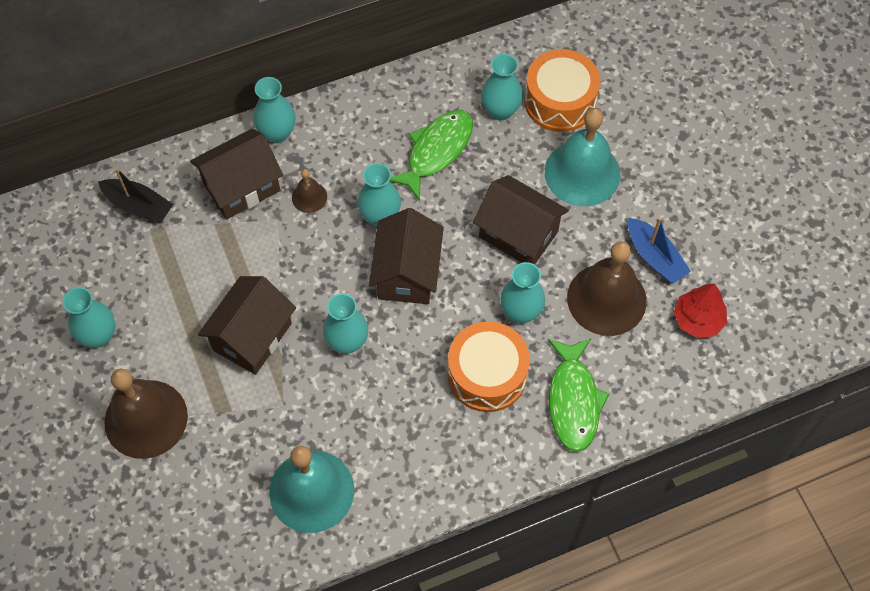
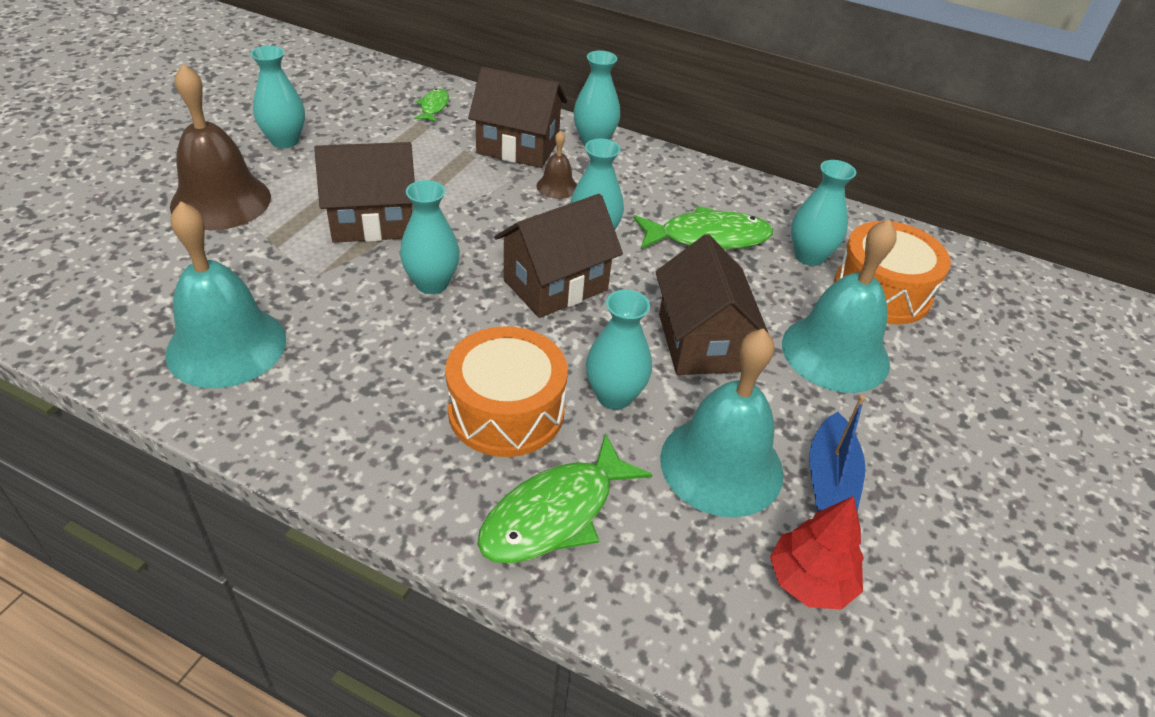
camera: 45 degrees right, 20 degrees down
(138, 206) = (433, 107): black boat -> green fish
(606, 299) = (721, 465): brown bell -> turquoise bell

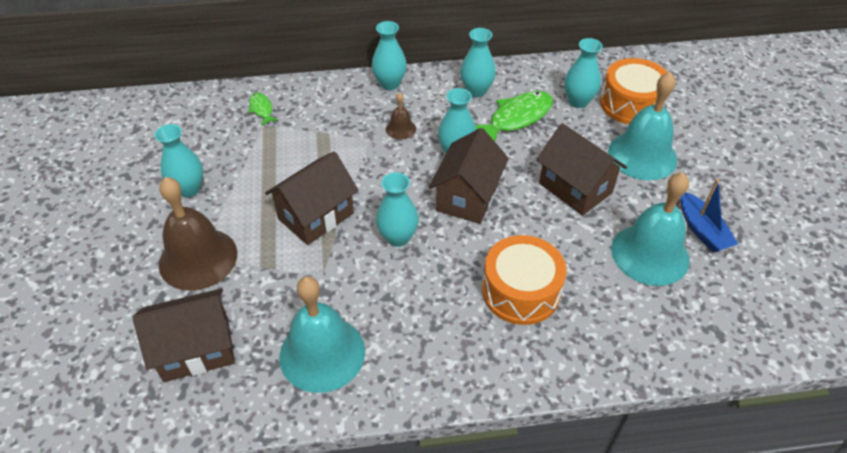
camera: 30 degrees left, 5 degrees up
(518, 147) = (348, 112): brown house -> brown house (196, 349)
(555, 514) = (602, 333): green fish -> none
(614, 396) = (564, 247): turquoise vase -> turquoise vase (476, 91)
(810, 581) = (740, 290): red tree -> none

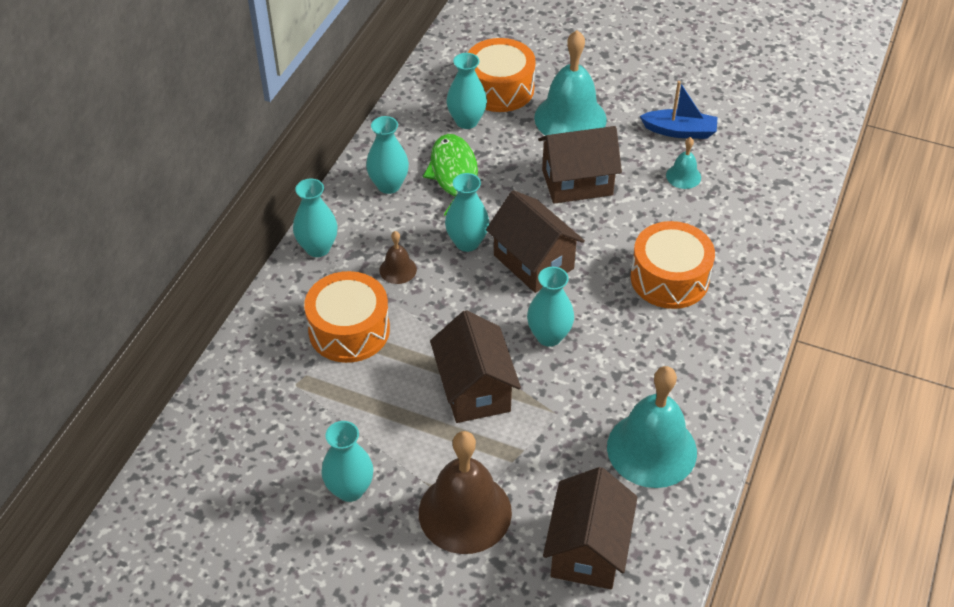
camera: 60 degrees left, 0 degrees up
(261, 109) = (265, 377): green fish -> none
(328, 129) = (349, 330): none -> orange drum
(650, 254) = (683, 176): turquoise bell -> turquoise bell, size x0.46

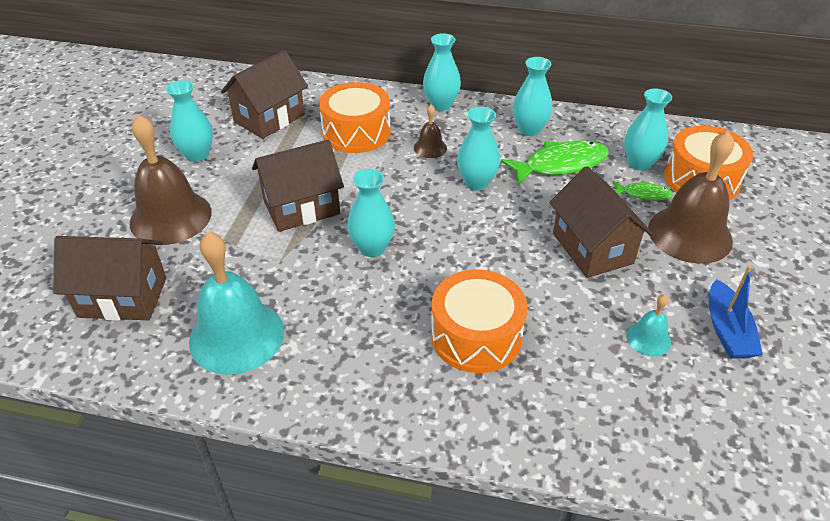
camera: 80 degrees right, 5 degrees down
(511, 131) = (643, 194): none -> green fish
(533, 262) = (466, 228): brown house -> brown house (269, 118)
(570, 118) = (690, 234): turquoise bell -> brown bell

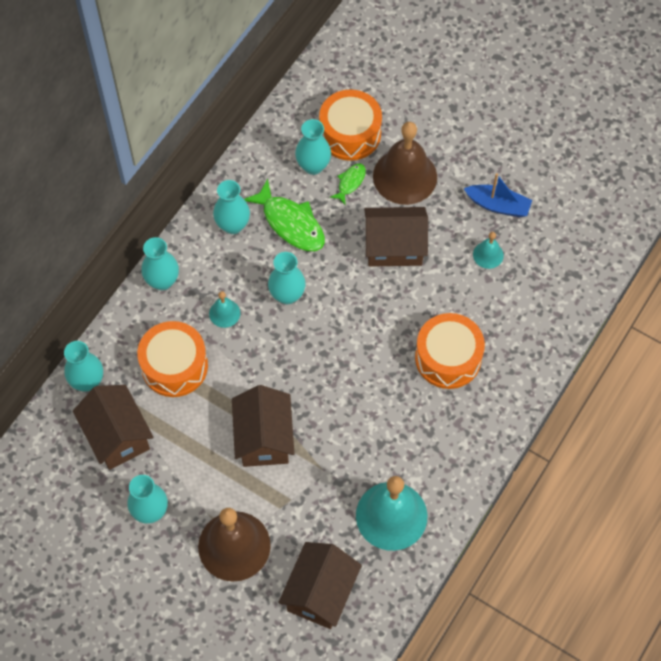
camera: 70 degrees left, 20 degrees up
(372, 248) = (334, 398): turquoise vase -> turquoise vase (87, 381)
(430, 148) = (224, 313): brown bell -> turquoise bell
(560, 165) = (290, 223): green fish -> green fish turned 135 degrees clockwise

